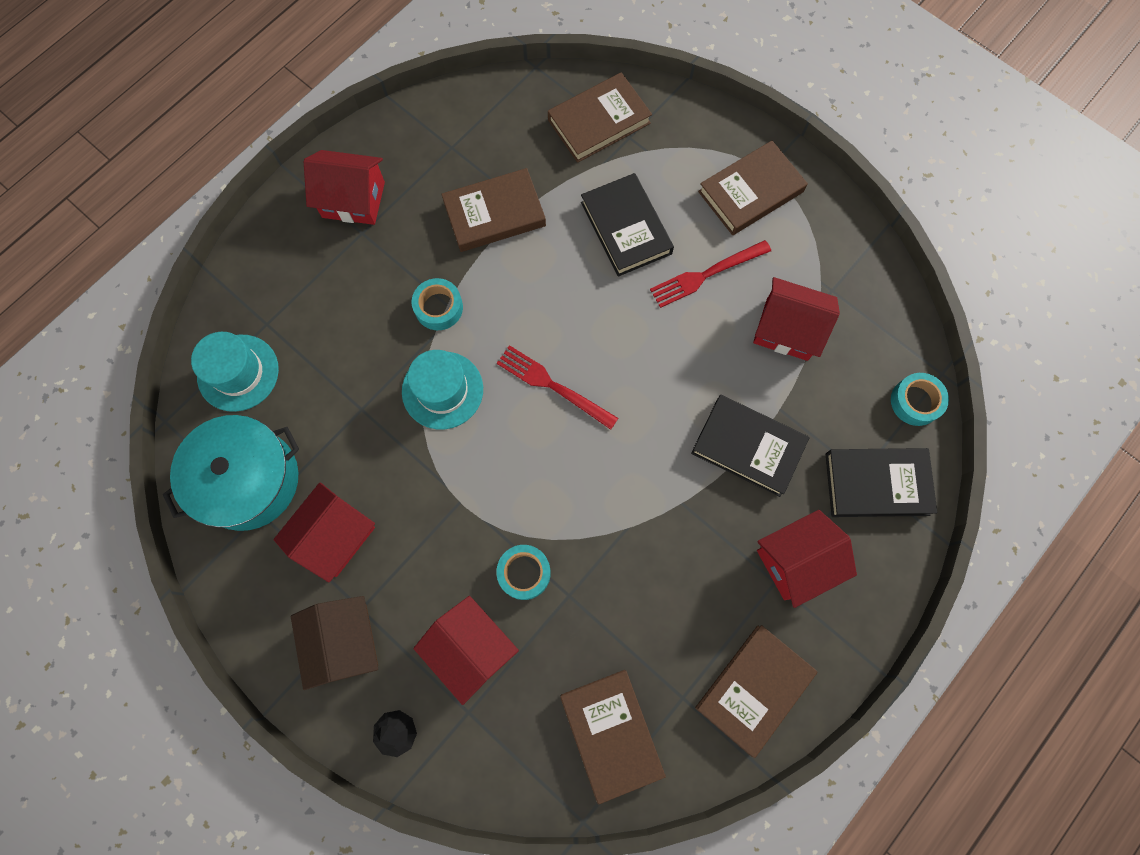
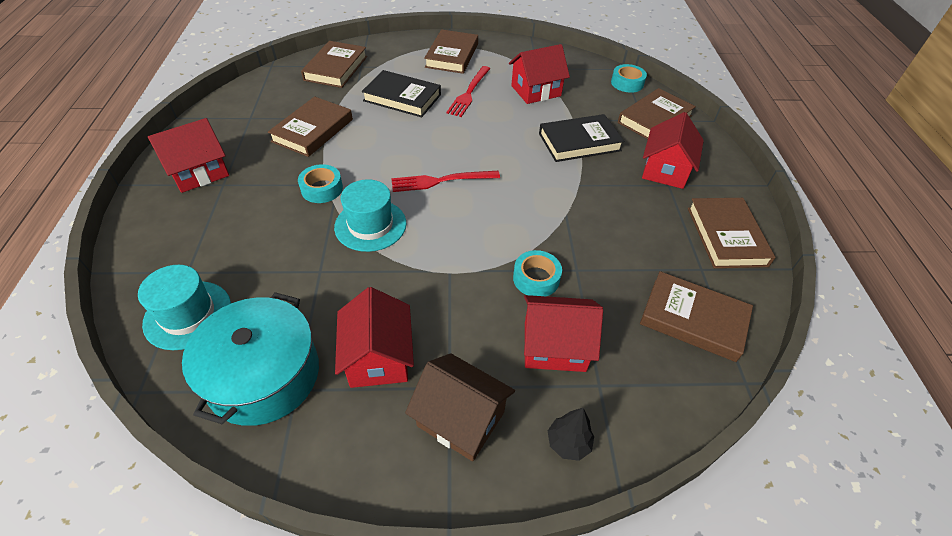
camera: 45 degrees left, 25 degrees down
(877, 484) = (655, 119): black book -> brown book

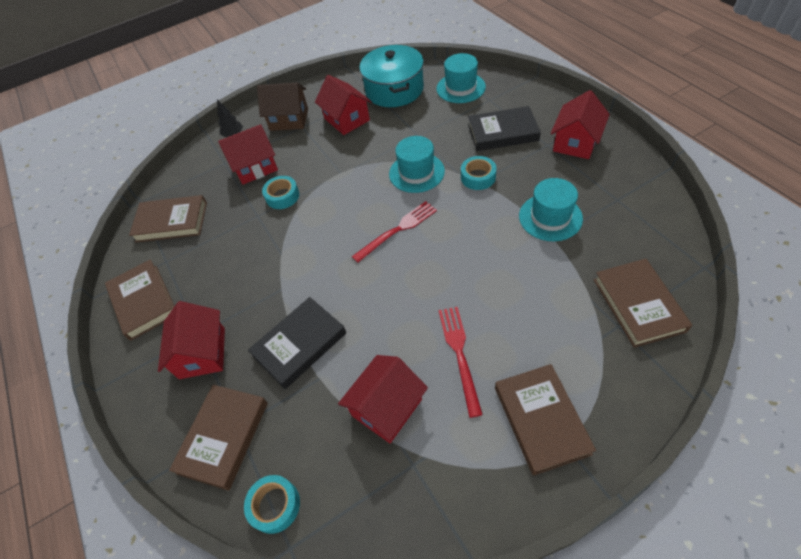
camera: 160 degrees right, 5 degrees up
(312, 130) = (550, 217): brown book -> turquoise hat
(402, 98) = (520, 302): black book -> black book (502, 132)

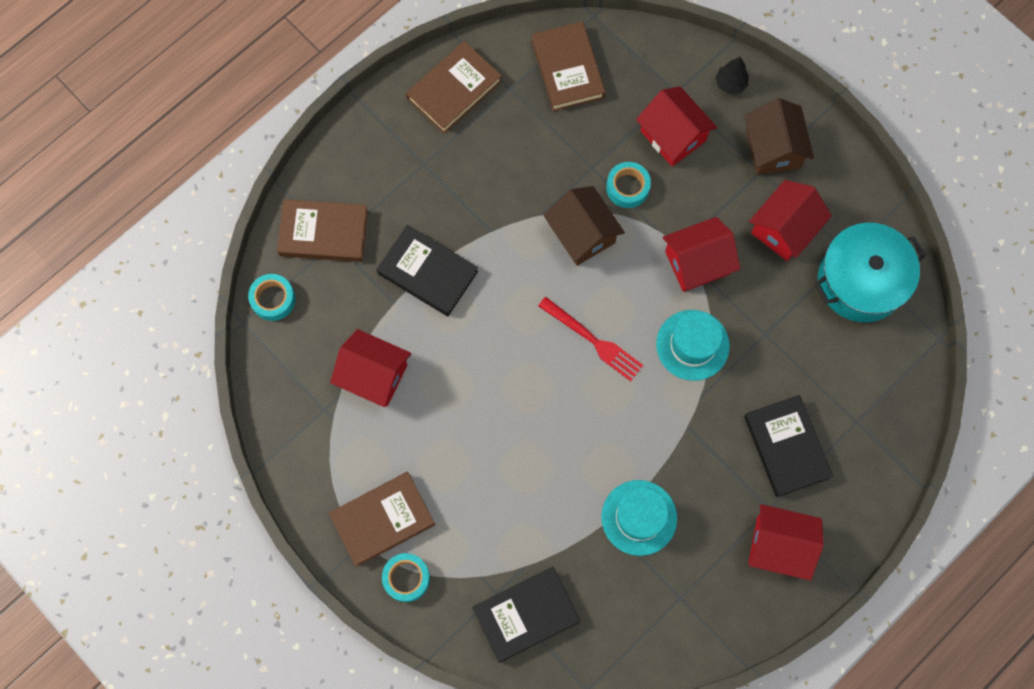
camera: 70 degrees right, 20 degrees up
(202, 353) = (404, 178): red house -> red house (697, 262)
(308, 227) = (582, 234): none -> brown house
(459, 354) = (440, 435): red fork -> none
(460, 88) = (878, 377): turquoise hat -> none
(478, 177) = (695, 424): turquoise tape -> turquoise tape (406, 578)
(638, 305) = (526, 615): brown book -> black book

